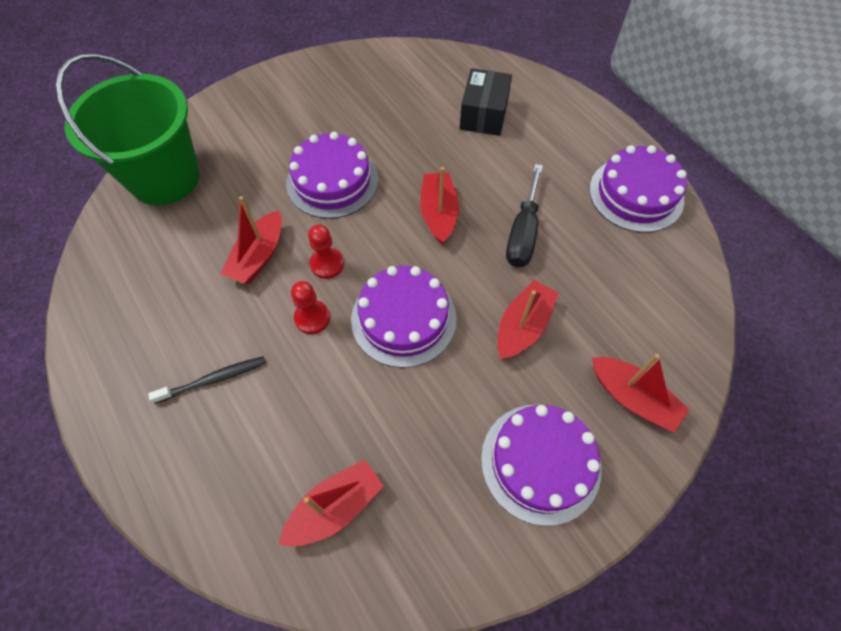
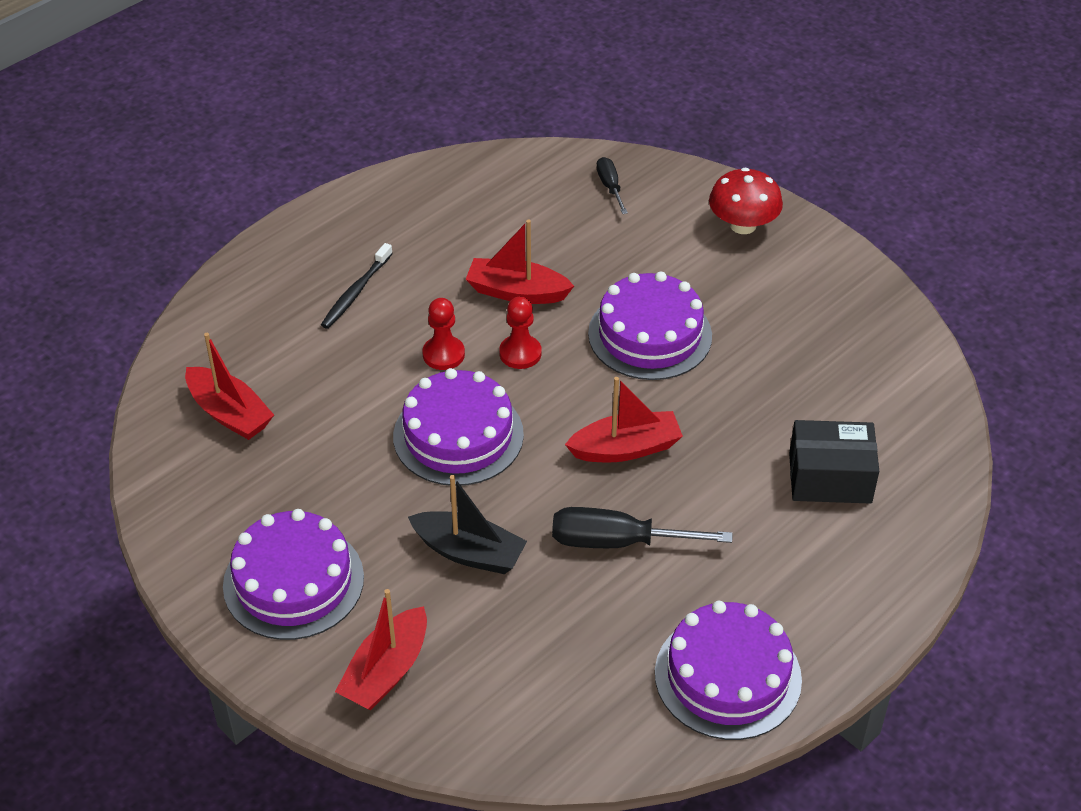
camera: 80 degrees right, 15 degrees down
(165, 178) = (610, 187): green bucket -> black screwdriver
(214, 379) = (355, 292): black toothbrush -> black toothbrush turned 60 degrees clockwise
(241, 111) = (743, 225): none -> red mushroom
(523, 326) = (469, 552): red boat -> black boat

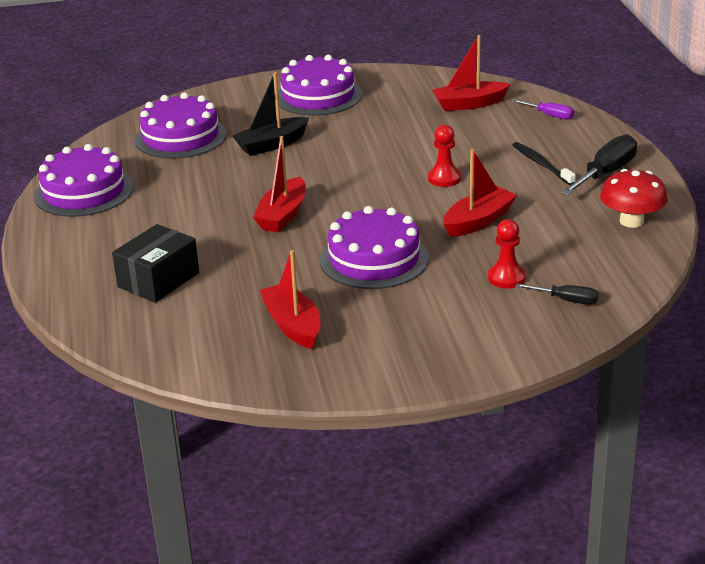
camera: 125 degrees right, 15 degrees down
(221, 330) = (549, 115): none -> purple screwdriver
(386, 671) = (228, 105): red boat -> red boat (293, 325)
(458, 435) = (365, 164): purple cake -> purple cake (180, 137)
(520, 353) = (414, 205): red pawn -> red pawn (506, 278)
(617, 542) = (216, 189): black screwdriver -> black screwdriver (605, 173)
(743, 225) = (451, 348): red mushroom -> red mushroom (631, 221)

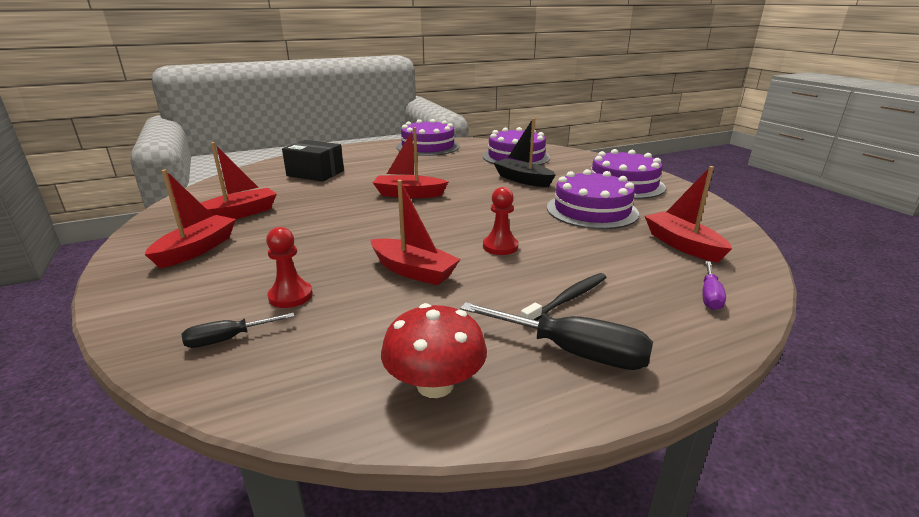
camera: 75 degrees right, 5 degrees down
(374, 259) = (337, 231): purple cake -> purple cake (592, 210)
(390, 340) = (197, 249): none -> red boat
(566, 300) = (228, 339): black screwdriver -> black screwdriver turned 60 degrees clockwise

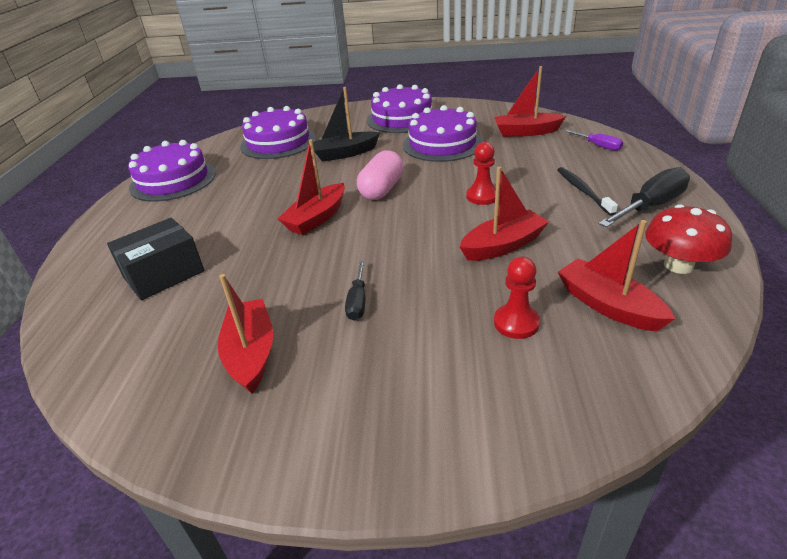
camera: 60 degrees left, 10 degrees up
(197, 249) = (346, 396): red boat -> red boat (608, 305)
(228, 339) = (586, 369): black screwdriver -> black screwdriver (358, 301)
(473, 205) = (382, 189): none -> pink capsule

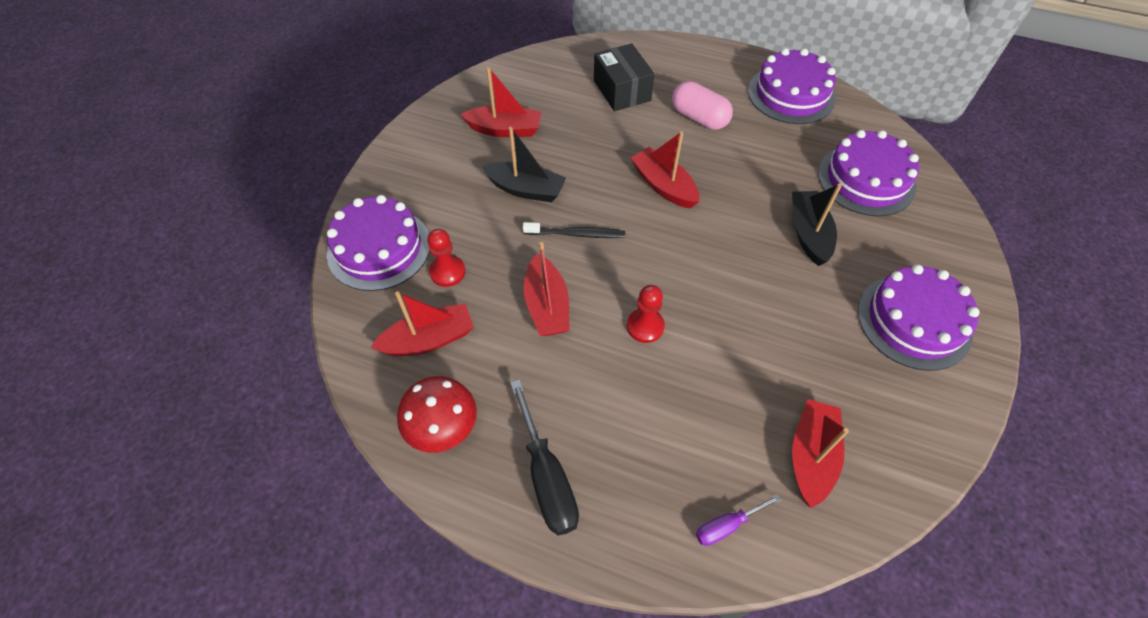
camera: 105 degrees right, 20 degrees up
(358, 301) = (526, 189): black screwdriver -> black boat
(382, 189) = (700, 246): pink capsule -> pink capsule (699, 118)
(442, 144) = (803, 338): purple cake -> purple cake (379, 248)
(582, 190) = (613, 429): black toothbrush -> black toothbrush (577, 234)

